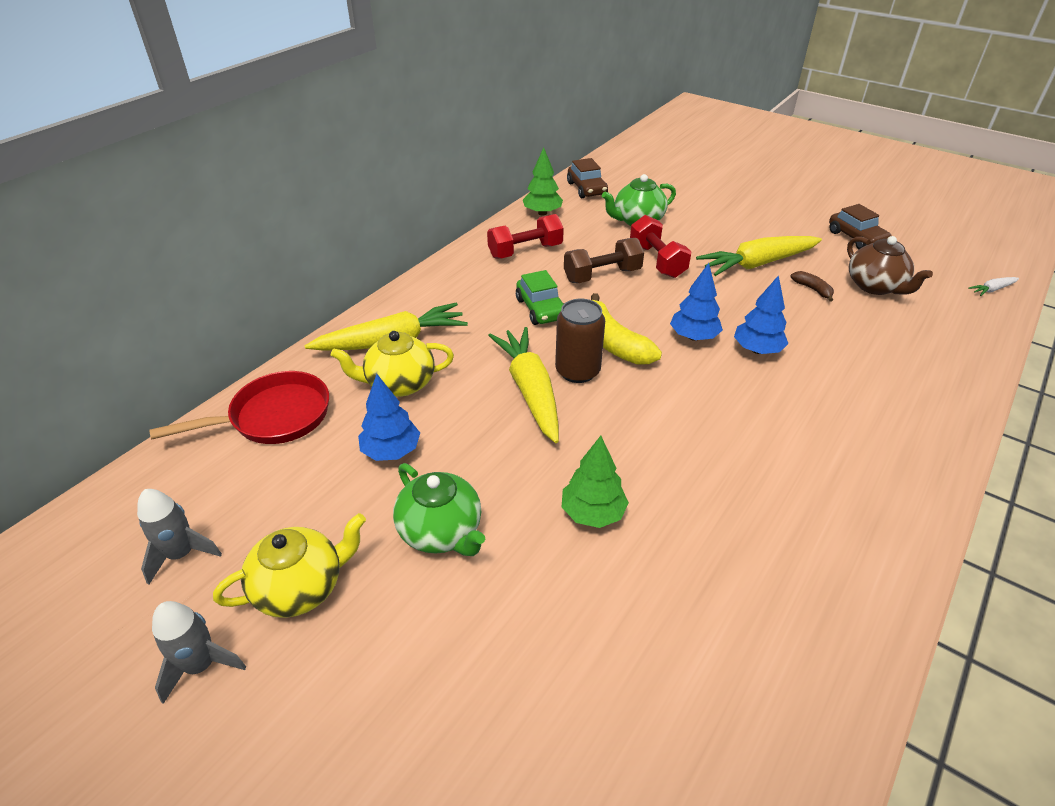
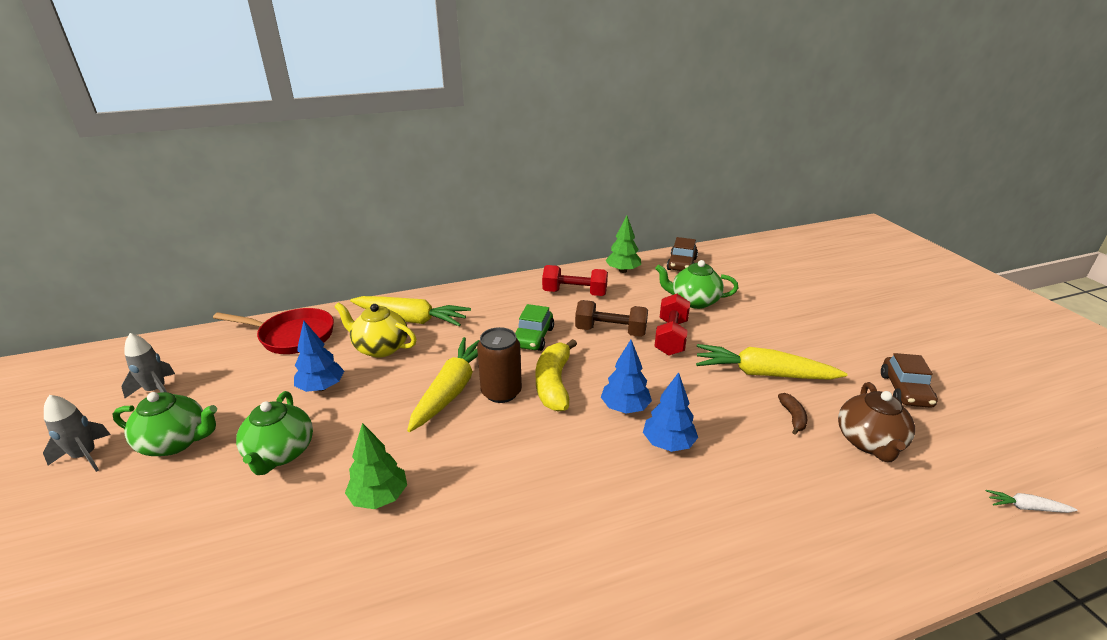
camera: 35 degrees right, 10 degrees down
(301, 587) = (176, 442): yellow teapot -> green teapot

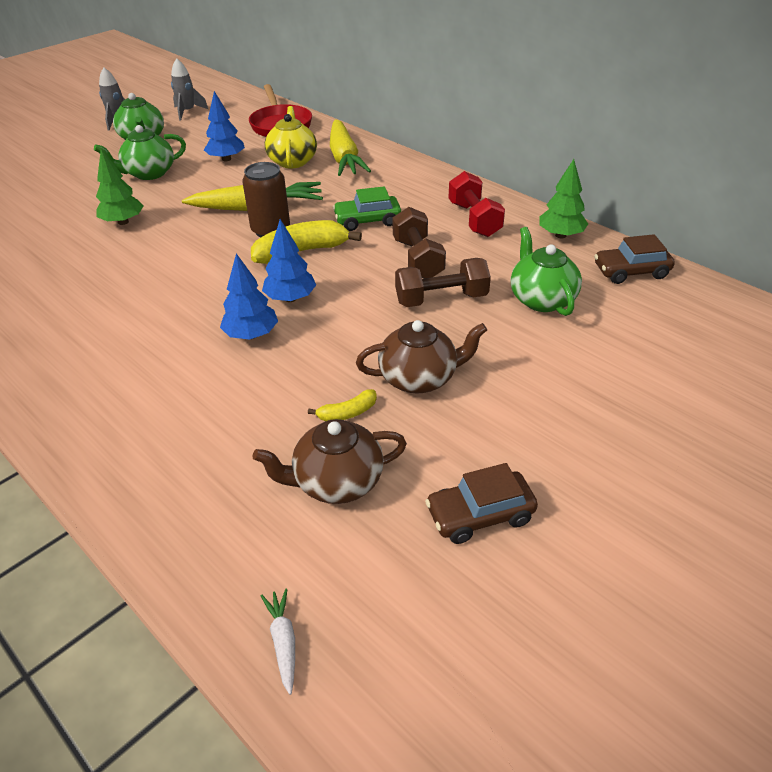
camera: 65 degrees right, 10 degrees up
(671, 337) = (441, 299): red dumbbell -> brown dumbbell
(762, 374) = (419, 378): yellow carrot -> brown teapot
(793, 417) = (347, 413): brown banana -> yellow banana

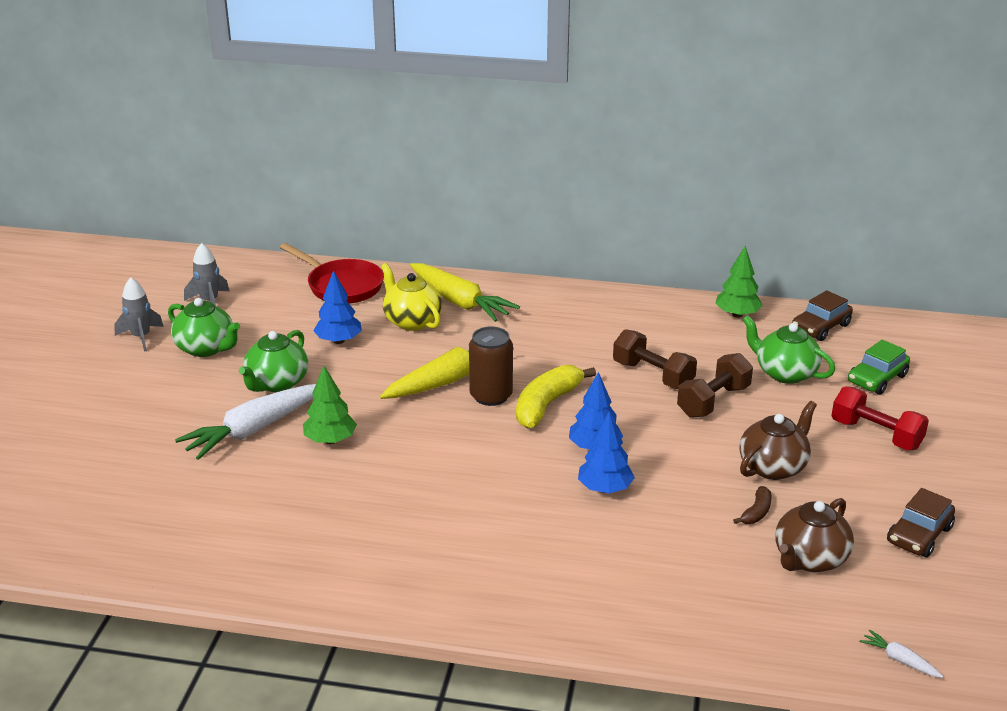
camera: 35 degrees left, 10 degrees down
(90, 198) = (253, 430): none -> white carrot
(347, 413) = (756, 512): yellow banana -> brown banana
(367, 220) = (565, 356): green car -> green car (877, 379)
(474, 219) = (654, 324): red dumbbell -> red dumbbell (876, 435)

